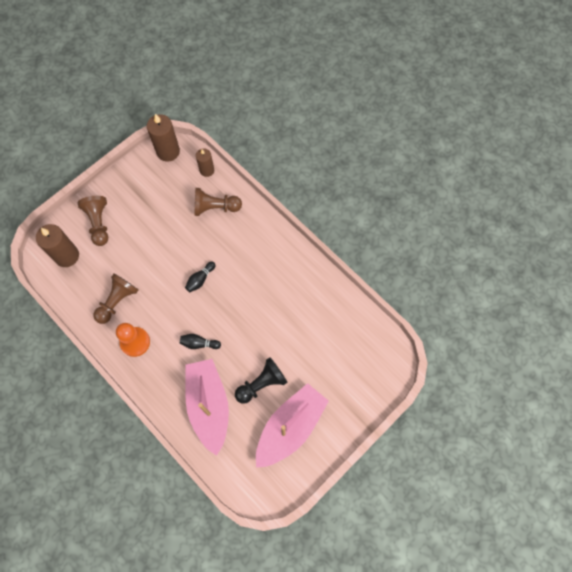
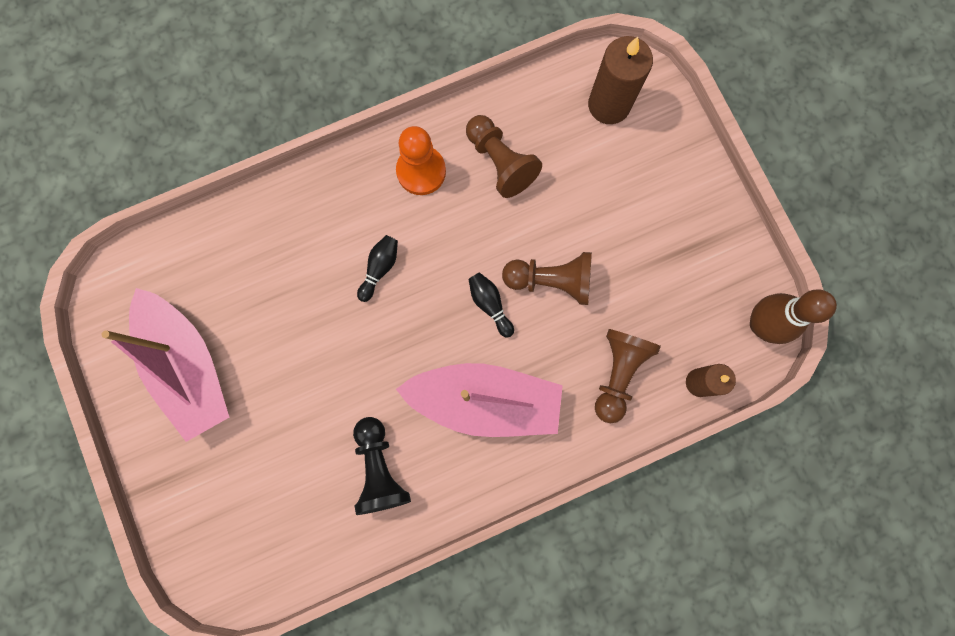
camera: 110 degrees right, 10 degrees up
(99, 223) = (652, 168): brown pawn -> brown pawn (551, 281)
(168, 151) = (761, 324): brown candle -> brown bowling pin
(209, 405) = (275, 252): pink boat -> pink boat (485, 401)
(261, 384) = (275, 346): black pawn -> black pawn (379, 468)

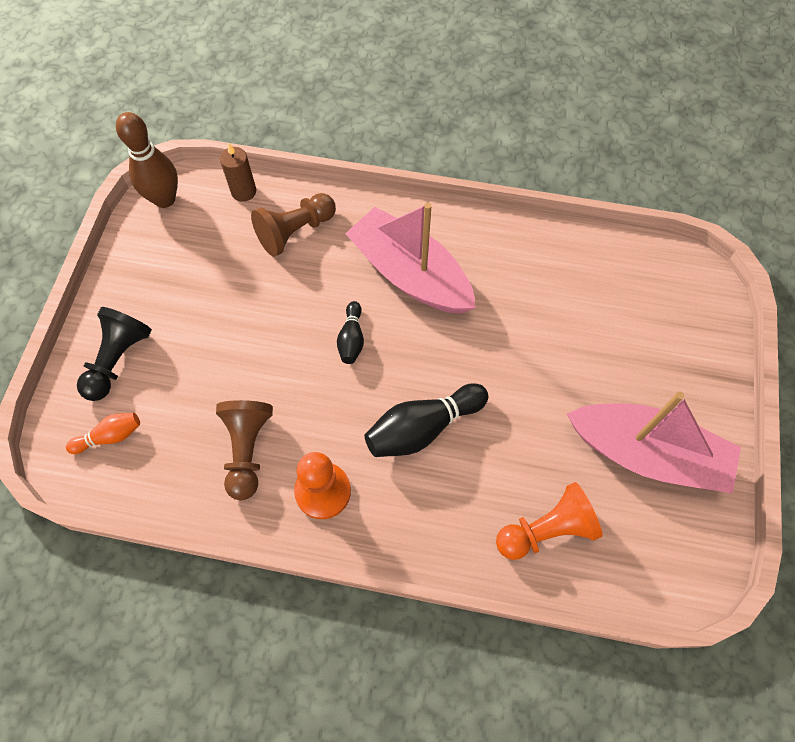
camera: 145 degrees left, 15 degrees down
(188, 366) = (647, 454): pink boat -> pink boat turned 105 degrees clockwise
(237, 253) = (546, 530): none -> orange pawn
(379, 468) = (525, 279): black pawn -> black pawn (118, 360)
(380, 268) = (422, 428): black bowling pin -> black bowling pin, size x1.79
(551, 281) = (288, 325): brown pawn -> none
(609, 105) = (110, 436): brown candle -> orange bowling pin

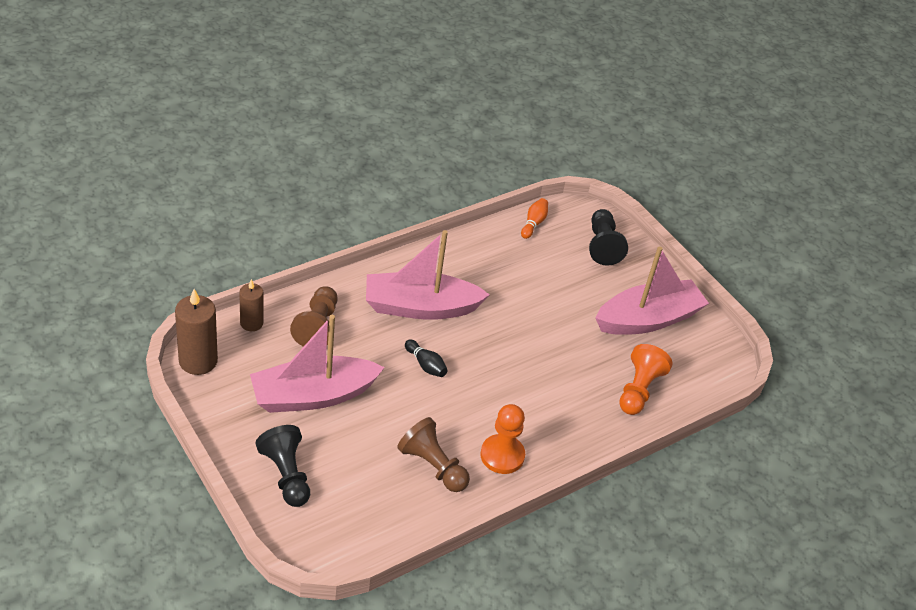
camera: 50 degrees left, 20 degrees down
(110, 436) = (336, 520): orange bowling pin -> orange bowling pin (533, 223)
(164, 199) = (198, 361): brown bowling pin -> brown candle
(220, 298) = (313, 395): none -> pink boat
(422, 428) = (520, 385): black bowling pin -> none
(683, 331) = (602, 246): none -> black pawn

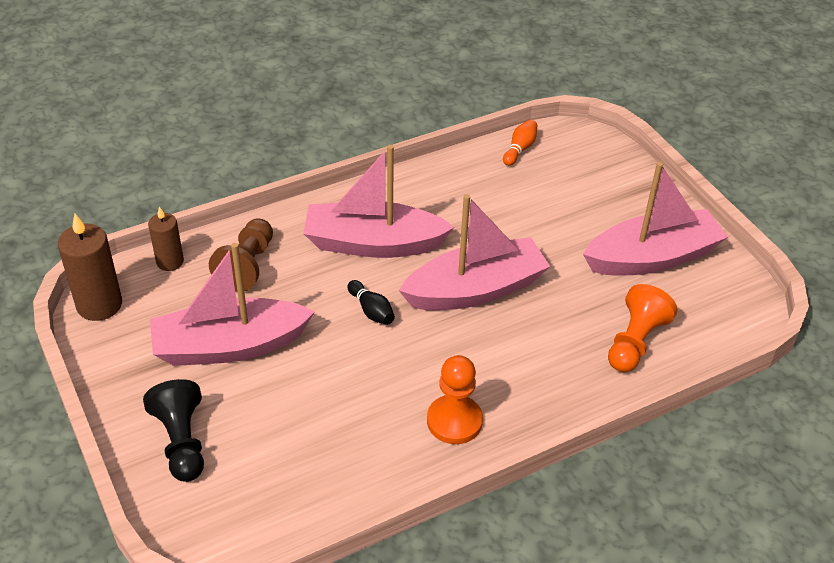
camera: 10 degrees right, 0 degrees up
(433, 466) = (365, 433): brown pawn -> none
(508, 347) = (475, 290): none -> pink boat
(602, 246) = (601, 173): black pawn -> none

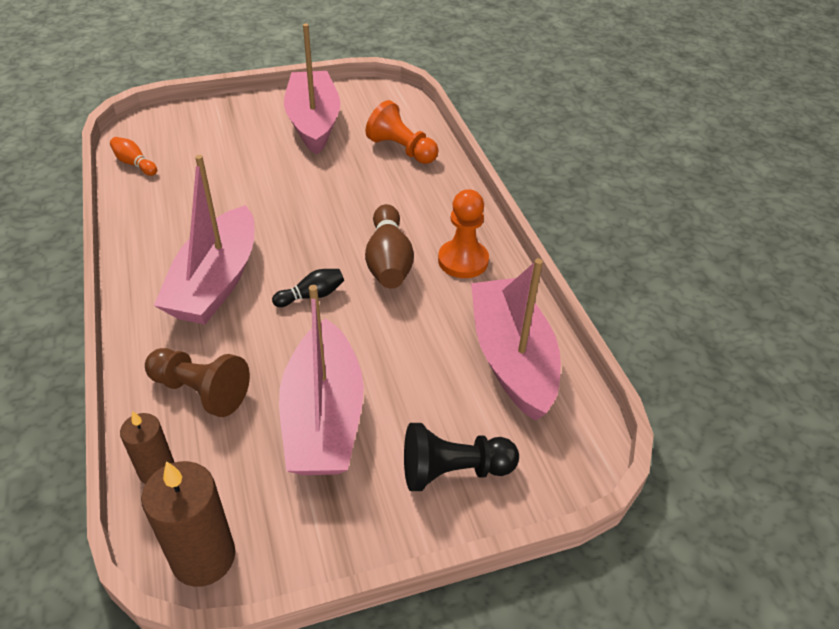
camera: 80 degrees left, 0 degrees up
(435, 359) = (388, 261): none -> brown bowling pin
(475, 290) = (311, 223): pink boat -> pink boat (511, 358)

